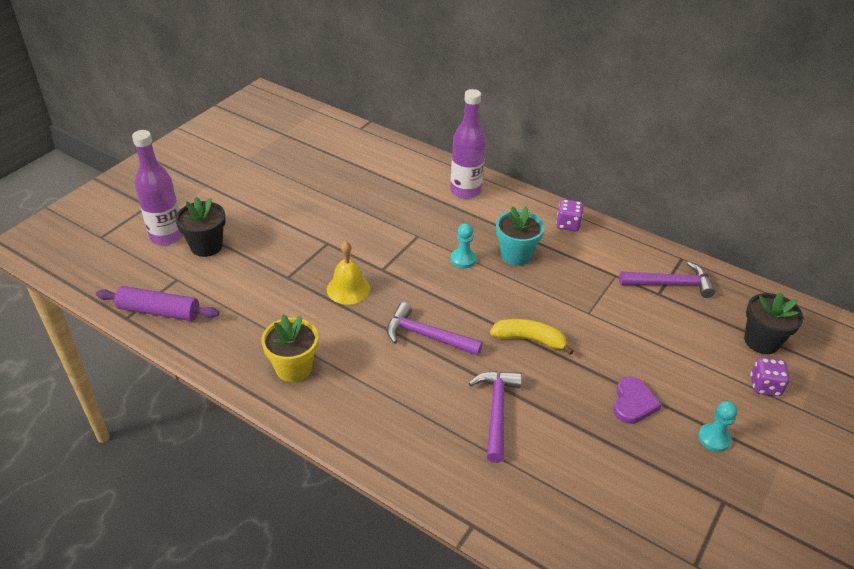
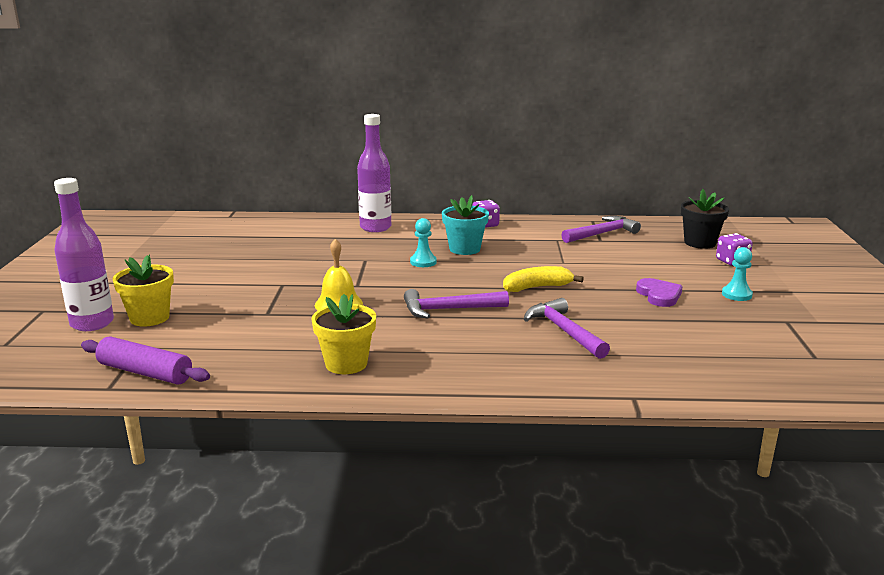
camera: 30 degrees left, 20 degrees down
(159, 311) = (145, 372): purple rolling pin -> purple rolling pin turned 45 degrees clockwise
(206, 246) = (149, 318): black flower pot -> yellow flower pot

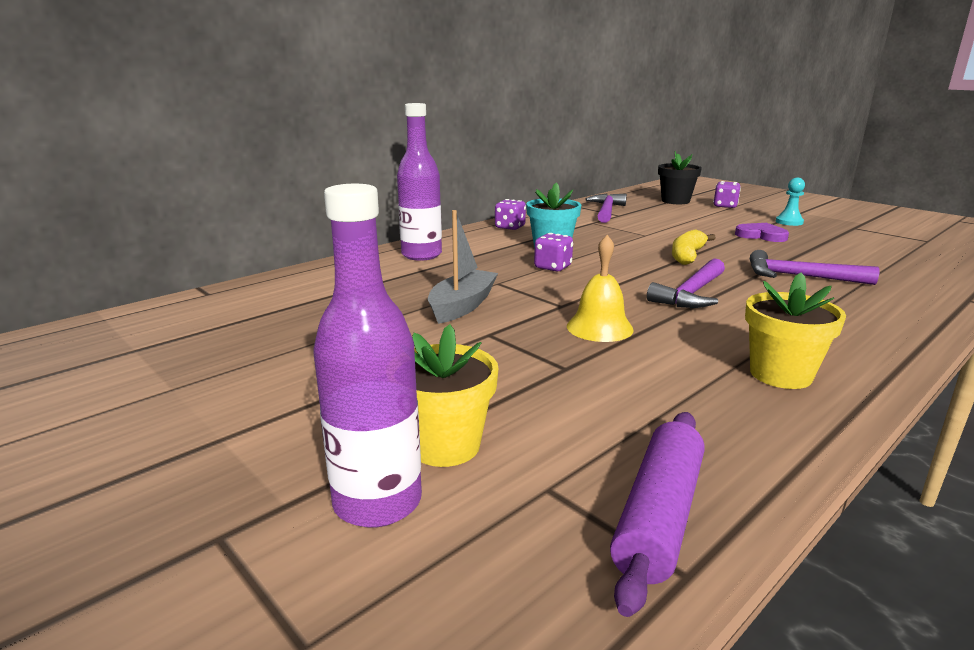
camera: 45 degrees left, 0 degrees up
(145, 372) = (658, 516): purple rolling pin -> purple rolling pin turned 45 degrees counterclockwise
(311, 265) = (462, 306): none -> grey boat
(423, 262) = (552, 267): turquoise pawn -> purple dice

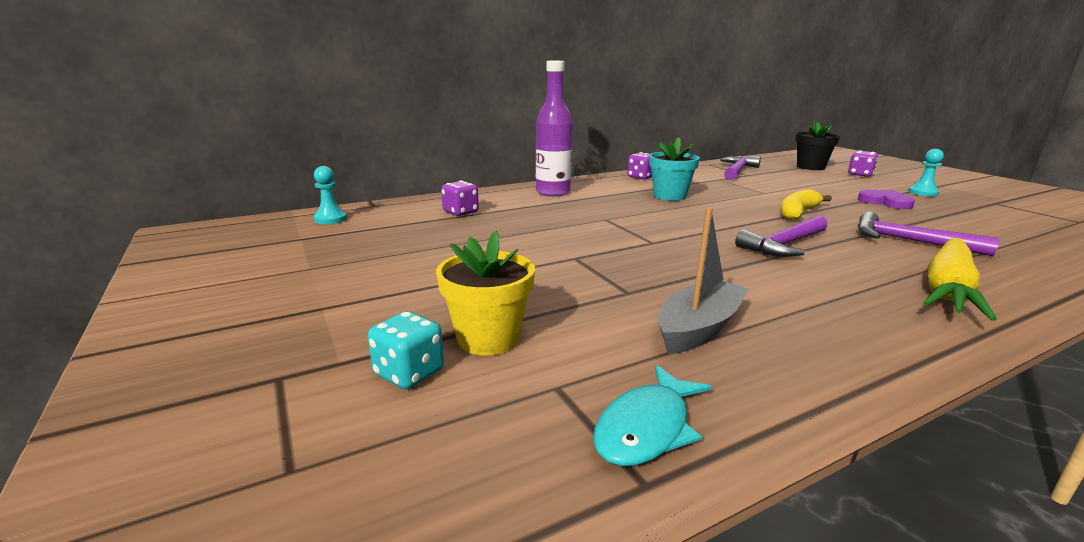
camera: 15 degrees right, 0 degrees up
(160, 318) = (330, 219): none -> turquoise pawn
(377, 502) = (409, 373): purple bottle -> turquoise dice
(462, 306) = (565, 234): grey boat -> grey boat (698, 328)
(552, 267) = (662, 211): purple dice -> purple dice (460, 212)
(599, 327) = (678, 263): yellow bell -> none
(658, 516) = (646, 428): purple rolling pin -> turquoise fish
(780, 374) = (841, 325): yellow flower pot -> none
(852, 324) = (947, 289): none -> yellow carrot

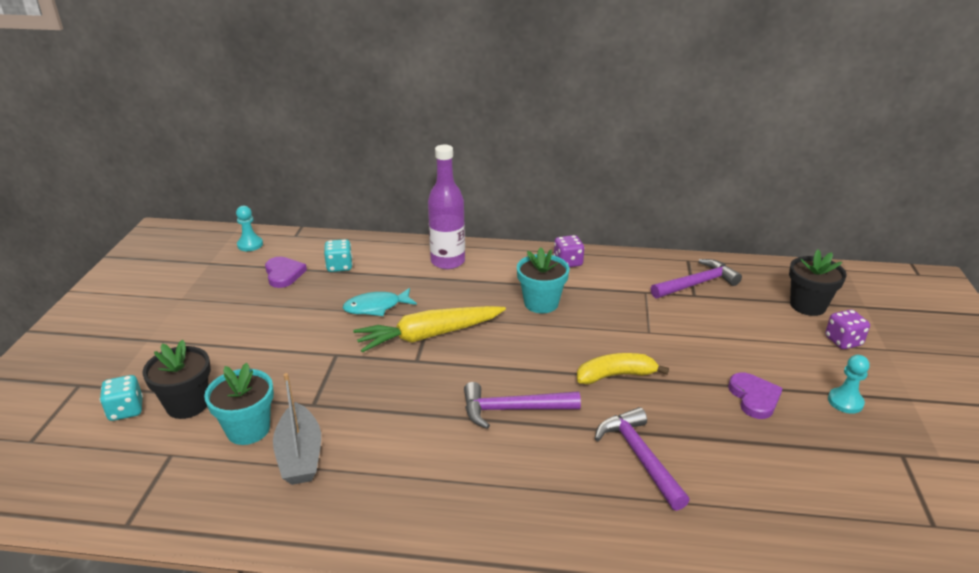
camera: 35 degrees right, 10 degrees up
(410, 227) = (283, 274): none -> purple heart
(460, 212) = (339, 266): purple dice -> turquoise dice
(488, 338) = (187, 404): yellow flower pot -> black flower pot
(603, 331) = (248, 429): none -> turquoise flower pot
(646, 428) = (169, 500): turquoise fish -> turquoise fish (376, 307)
(698, 328) = (300, 455): grey boat -> grey boat turned 90 degrees clockwise
(947, 289) = (540, 516): yellow carrot -> yellow carrot (429, 335)

